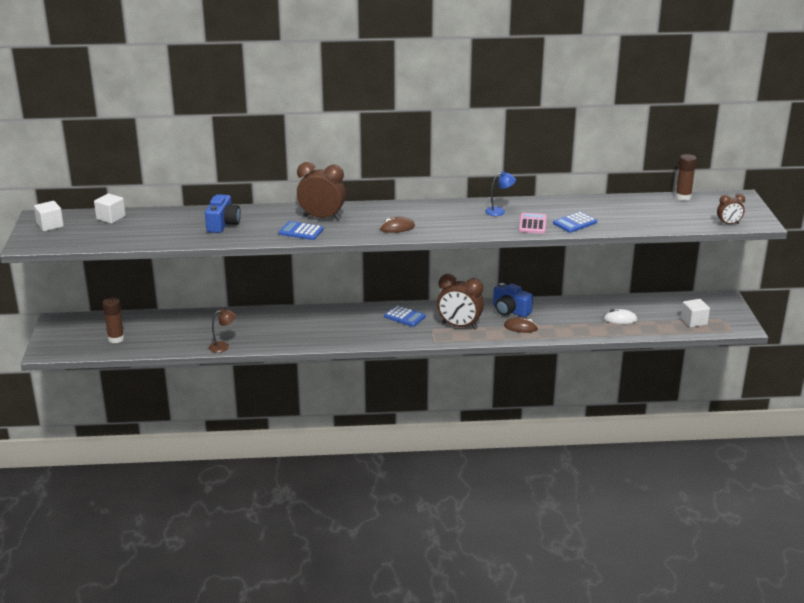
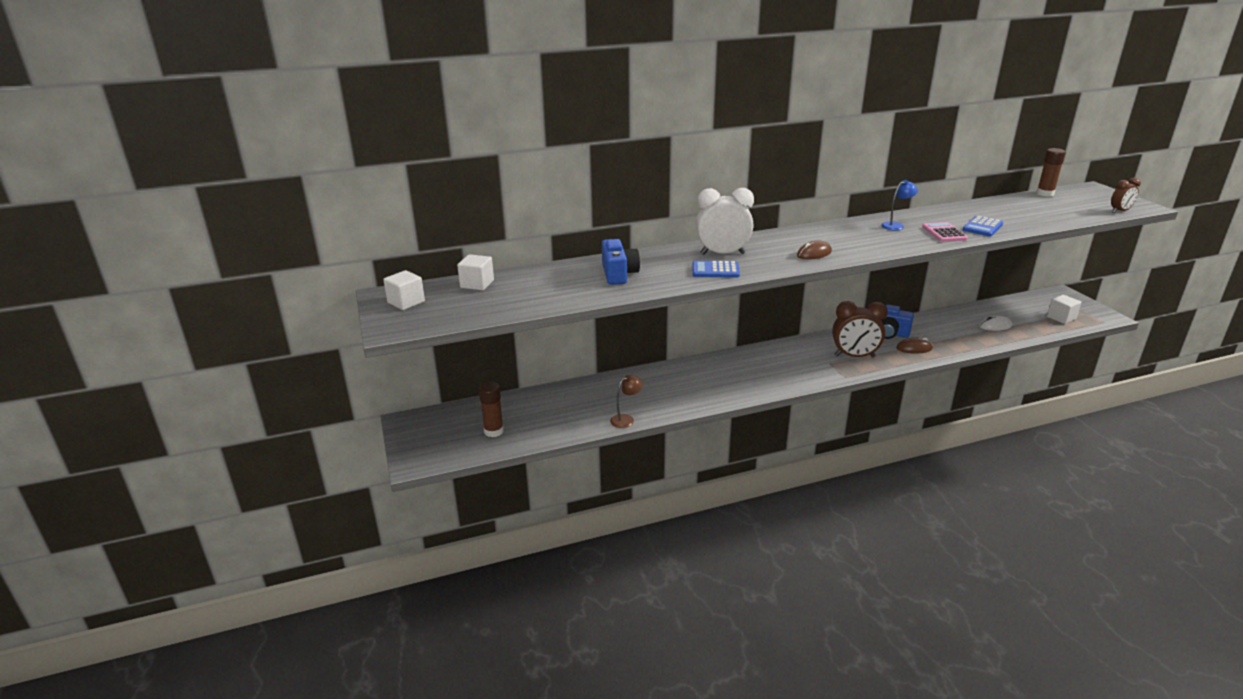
camera: 15 degrees left, 0 degrees up
(322, 218) = (722, 254): brown clock -> white clock
(404, 316) = (792, 355): blue calculator -> none

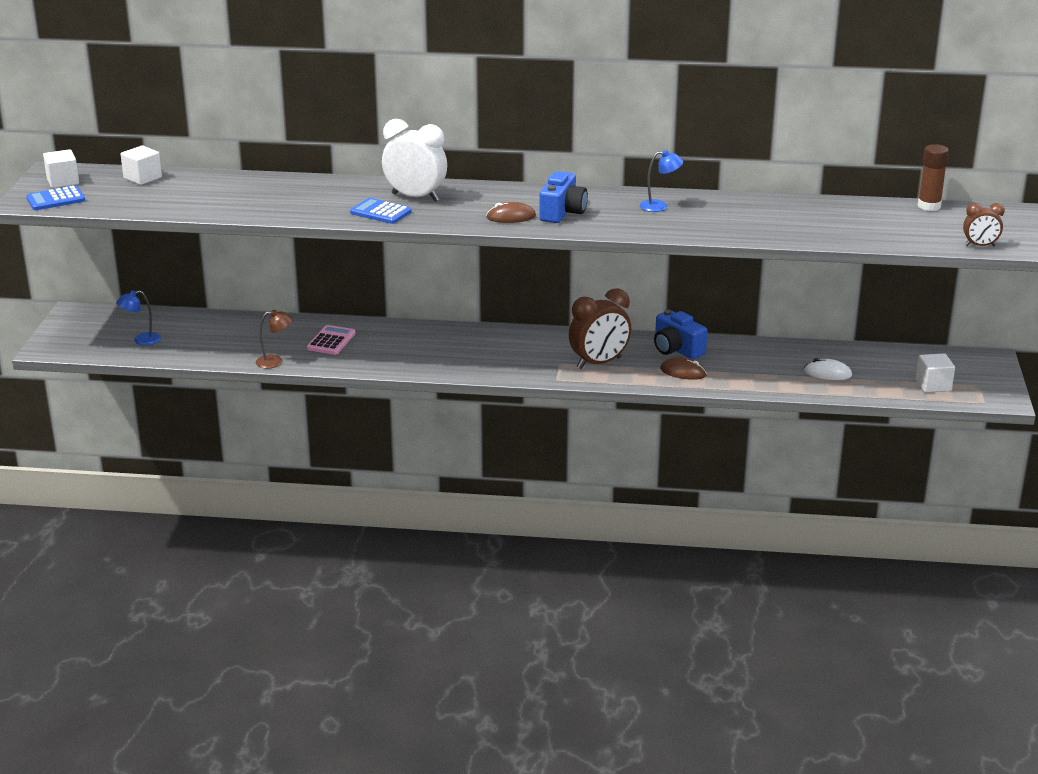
camera: 25 degrees right, 0 degrees up
(494, 431) = (141, 340): brown glue stick -> blue lamp
(619, 274) = (282, 196): blue camera -> blue camera (562, 212)
(854, 356) = (599, 363): brown clock -> brown clock turned 60 degrees counterclockwise
(944, 233) = (699, 225): pink calculator -> pink calculator (331, 341)
(982, 227) = (759, 228): blue calculator -> blue calculator (56, 199)

